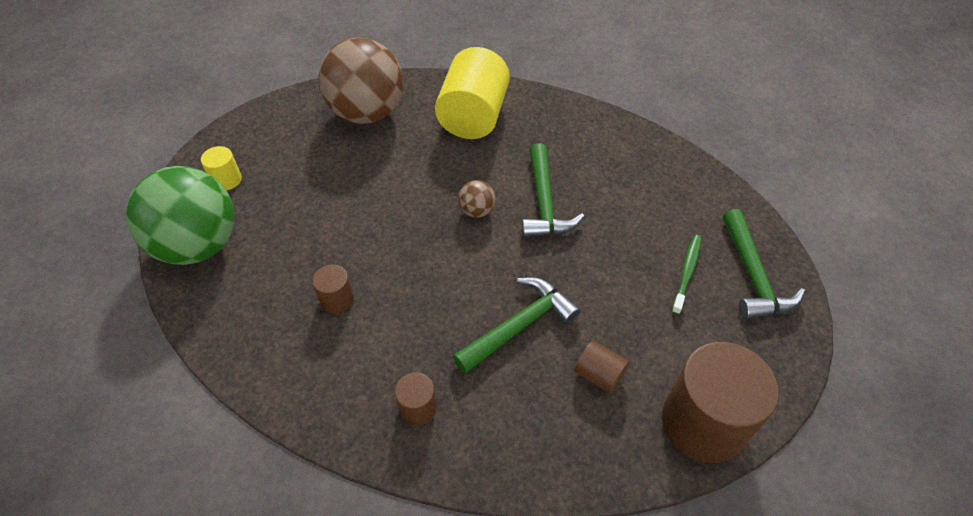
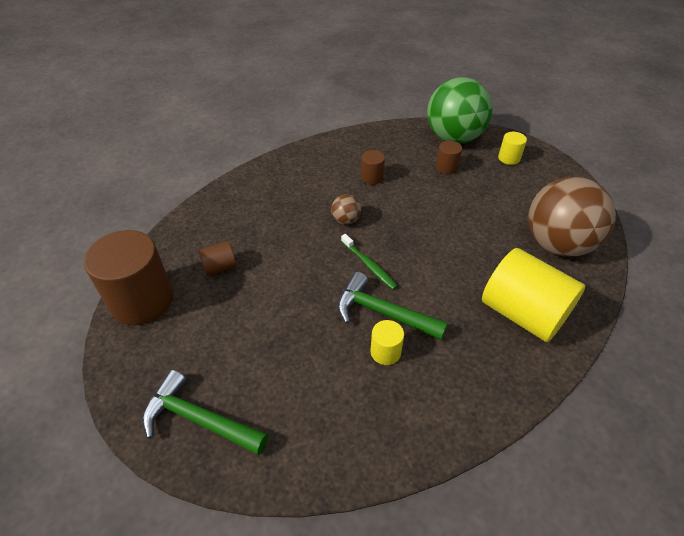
camera: 120 degrees right, 5 degrees down
(418, 408) = (274, 185): brown cylinder -> brown cylinder (446, 167)
(477, 211) = (402, 267): brown ball -> brown ball (346, 220)
(519, 326) = (286, 246): green hammer -> none
(583, 185) = (385, 352): none -> yellow cylinder
(686, 273) = (243, 369): green toothbrush -> green toothbrush (369, 265)

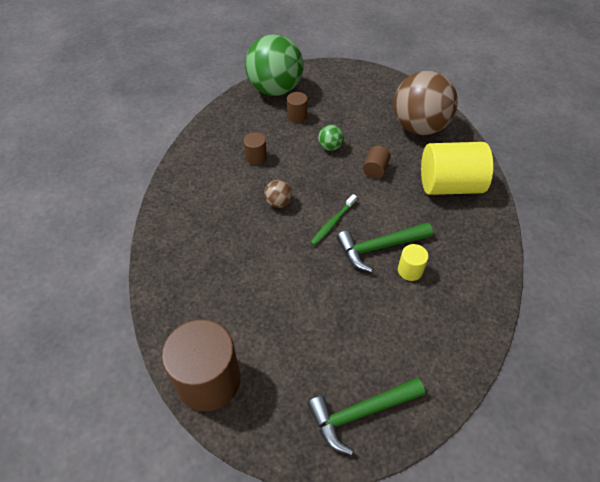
camera: 45 degrees left, 5 degrees up
(219, 267) = (234, 307): brown cylinder -> brown cylinder (375, 169)
(369, 265) = (333, 223): green toothbrush -> green toothbrush turned 120 degrees clockwise
(445, 207) = (330, 147): none -> green ball
(509, 158) = (327, 83): yellow cylinder -> none

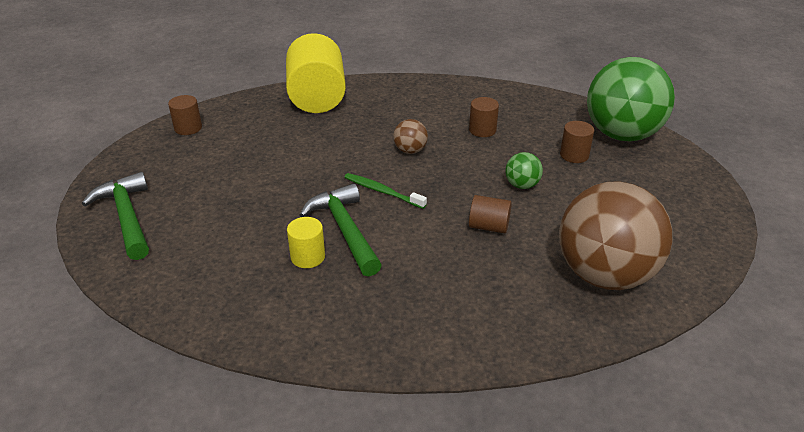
camera: 85 degrees right, 15 degrees down
(208, 380) = (188, 128): brown cylinder -> brown cylinder, size x0.46
(449, 185) = (475, 305): yellow cylinder -> yellow cylinder (317, 98)

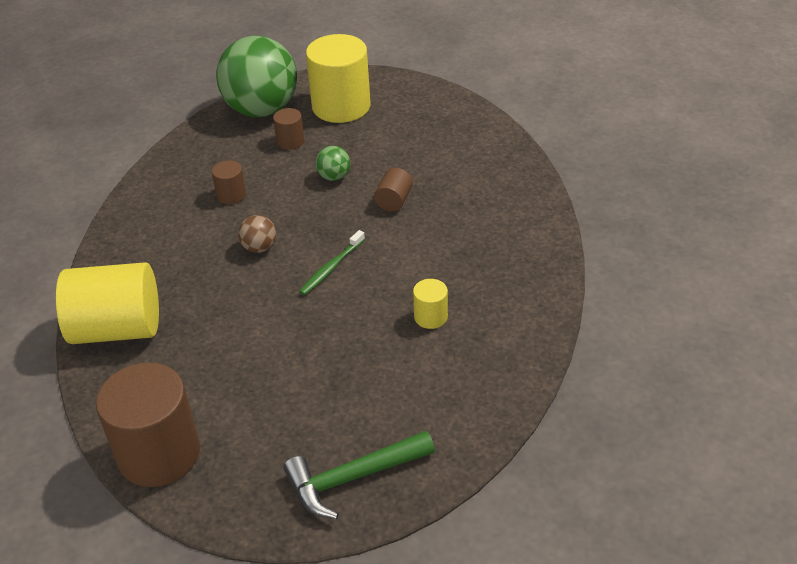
camera: 85 degrees left, 5 degrees up
(188, 128) = (159, 454): brown cylinder -> brown cylinder, size x2.19
(345, 230) = (392, 292): green hammer -> none
(604, 275) = (458, 146): brown ball -> none
(649, 183) = (341, 106): none -> yellow cylinder

